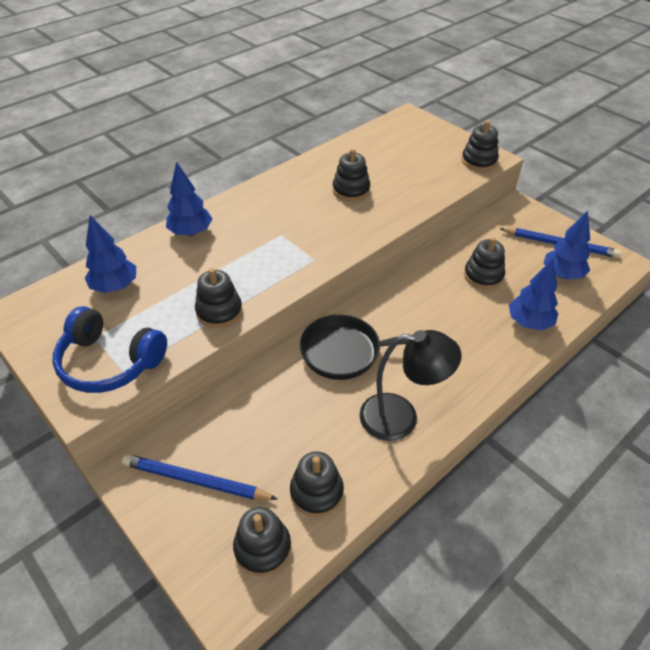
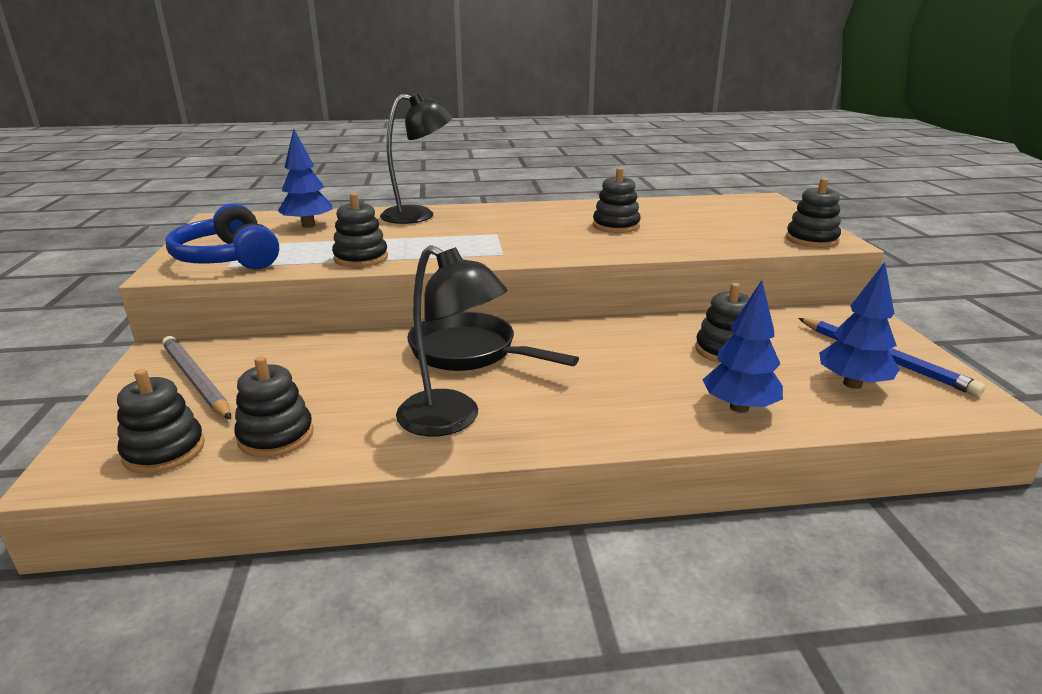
camera: 35 degrees right, 20 degrees down
(191, 232) = (419, 215): blue tree -> black lamp
(196, 480) = (196, 380): blue pencil -> grey pencil

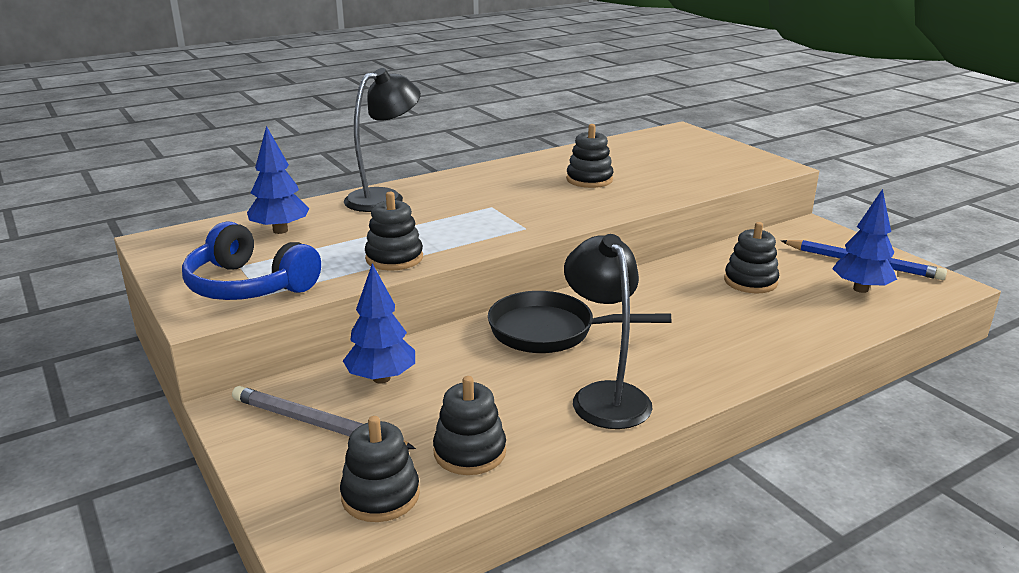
camera: 25 degrees left, 0 degrees up
(451, 420) = (605, 396): black lamp -> black lamp turned 120 degrees counterclockwise
(739, 407) = (804, 327): blue tree -> blue tree (381, 378)
(811, 239) = (759, 168): black stacking toy -> none

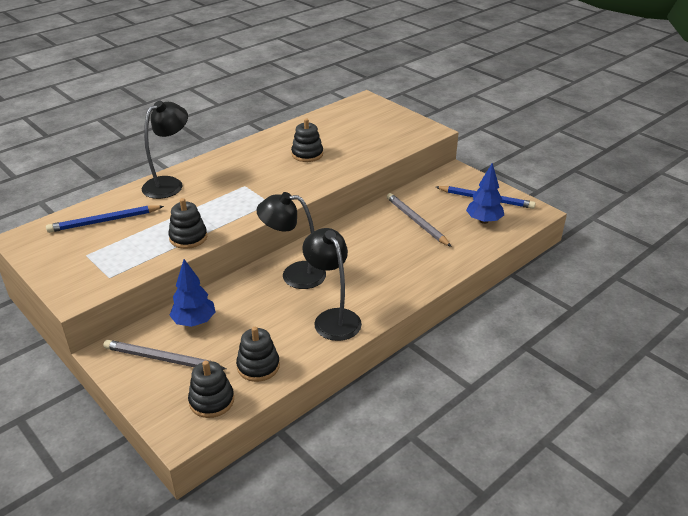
camera: 10 degrees left, 10 degrees up
(249, 285) = (98, 270): blue headphones -> none
(280, 230) = (104, 221): blue tree -> blue pencil
(550, 331) = (294, 274): black pan -> black lamp
(750, 281) = (416, 221): black stacking toy -> grey pencil

